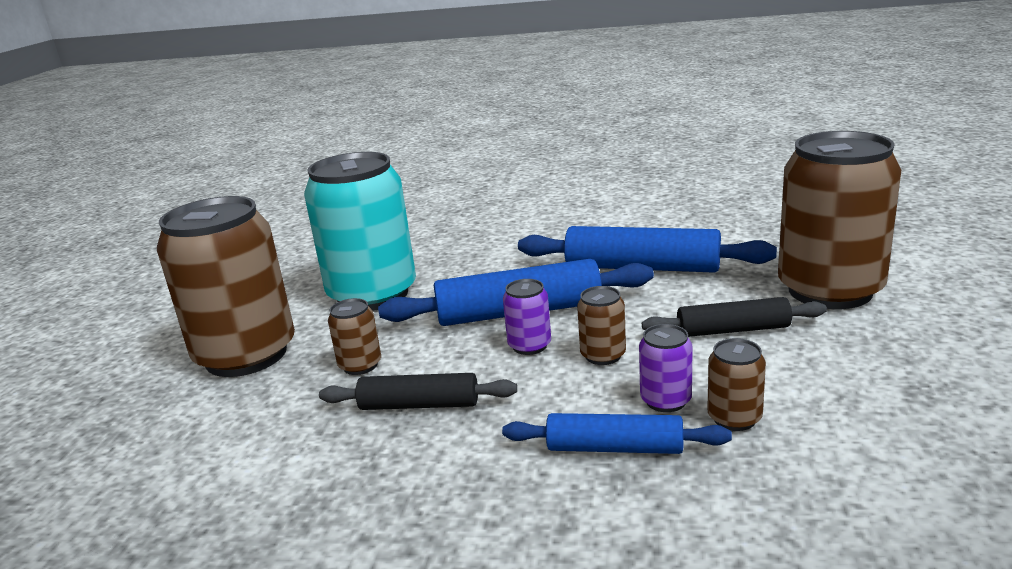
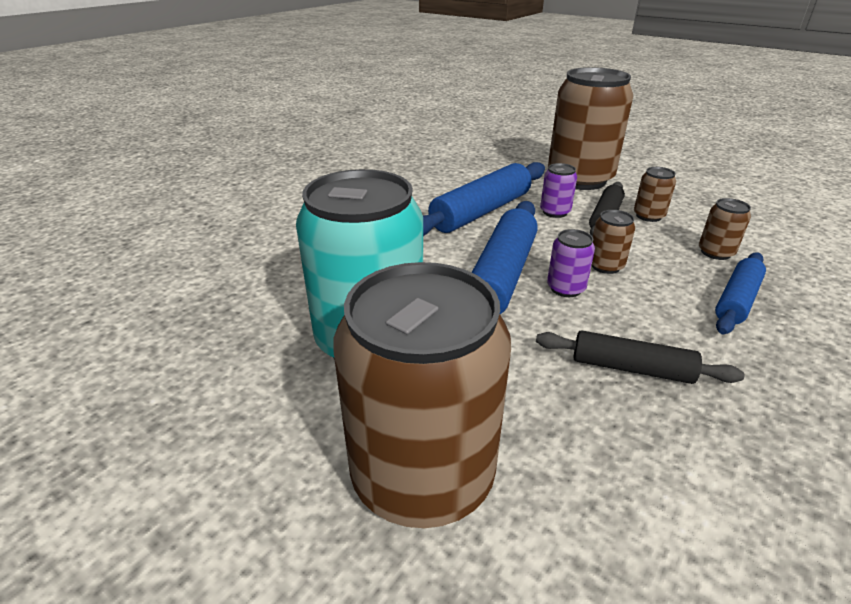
camera: 65 degrees left, 10 degrees up
(360, 365) = (527, 386): brown can -> brown can (648, 216)
(419, 405) = (631, 368): black rolling pin -> black rolling pin turned 75 degrees clockwise
(665, 400) = (683, 265): purple can -> purple can (555, 212)

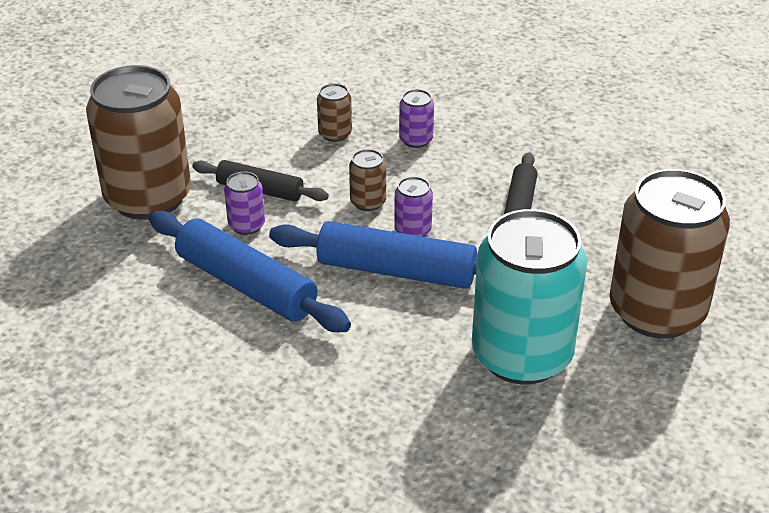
camera: 95 degrees left, 5 degrees up
(648, 216) = (256, 160): brown can -> none
(737, 300) = (416, 140): blue rolling pin -> purple can

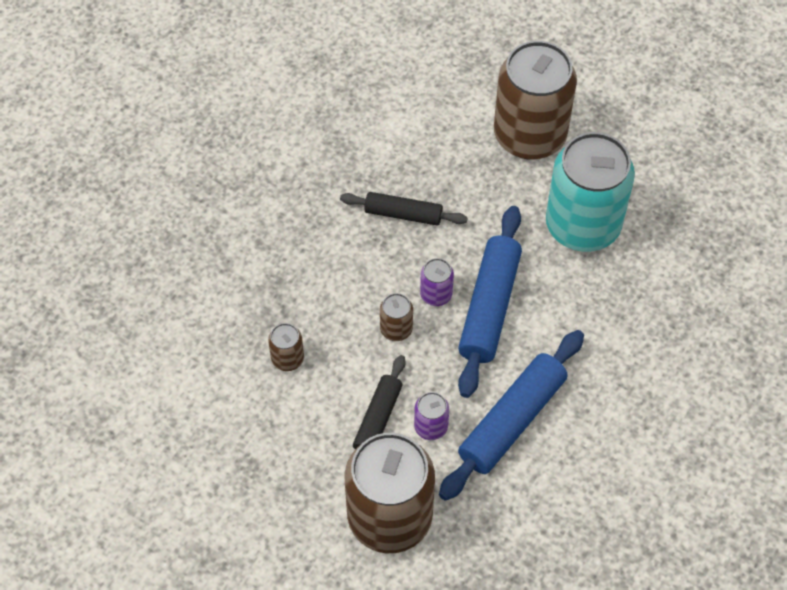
camera: 90 degrees left, 20 degrees up
(416, 140) = (300, 289): purple can -> none

